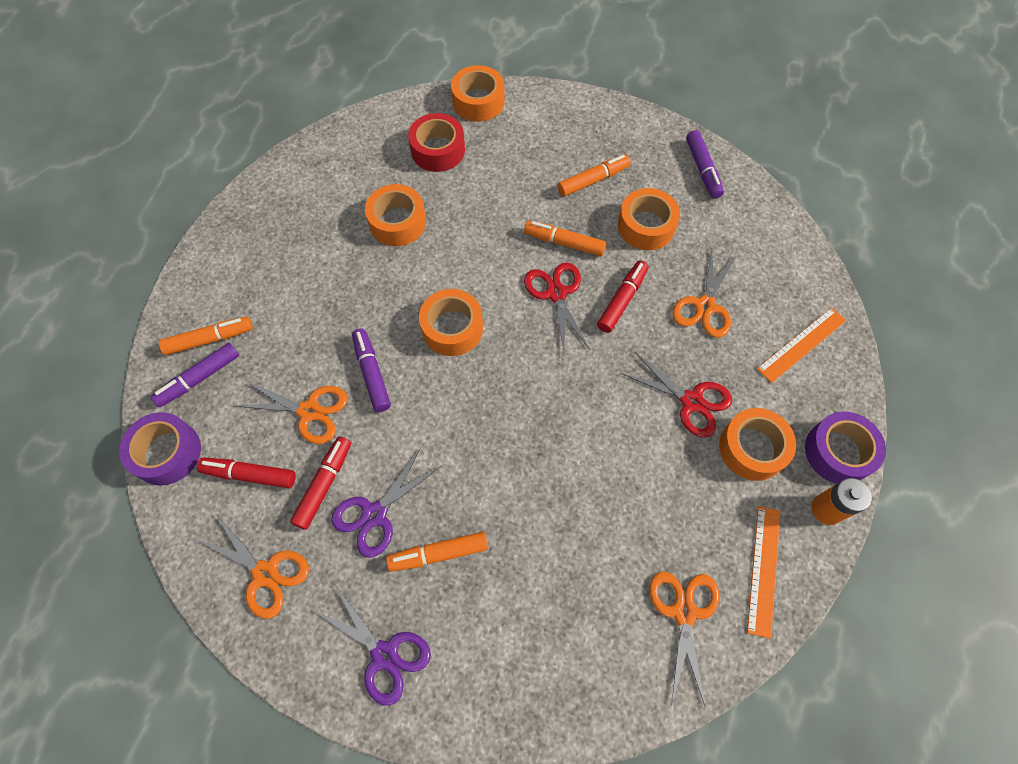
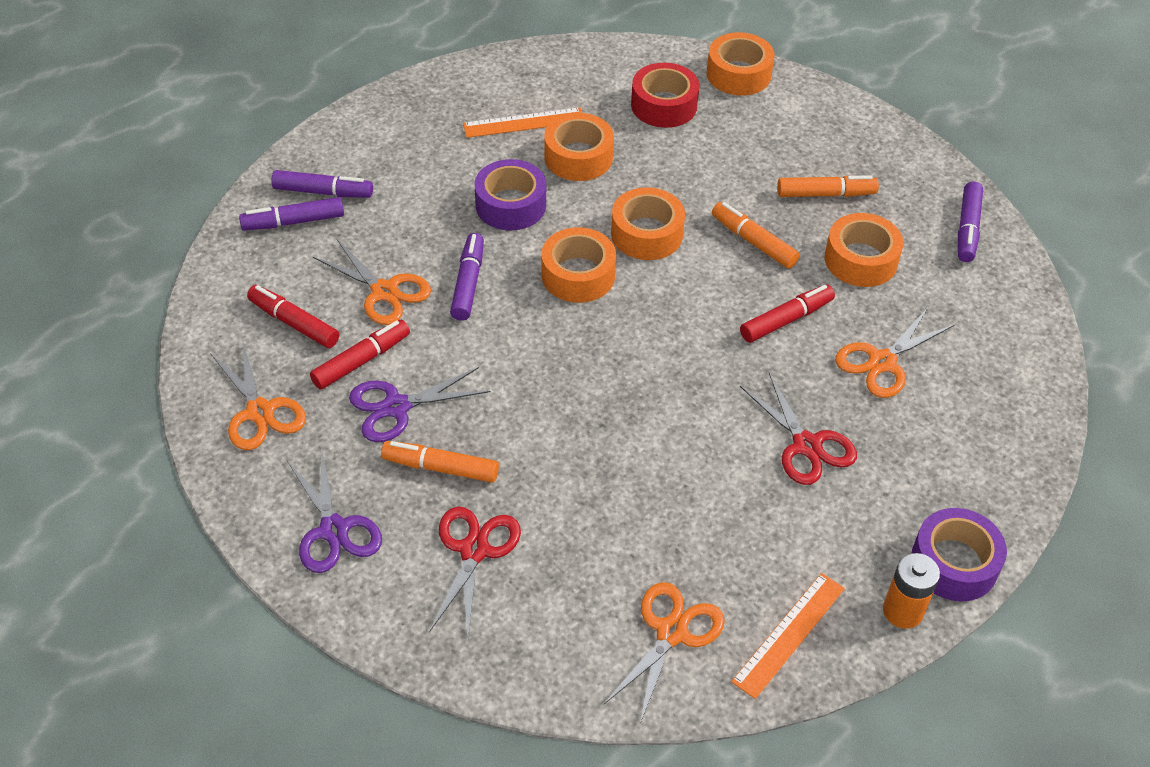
camera: 25 degrees right, 15 degrees down
(167, 453) = (226, 273): purple tape -> purple tape (510, 205)
(209, 339) = (323, 192): orange marker -> purple marker
(556, 293) = (714, 286): red scissors -> red scissors (474, 550)
(752, 448) = (850, 517): orange tape -> orange tape (646, 234)
(802, 344) = (978, 443): orange ruler -> orange ruler (524, 123)

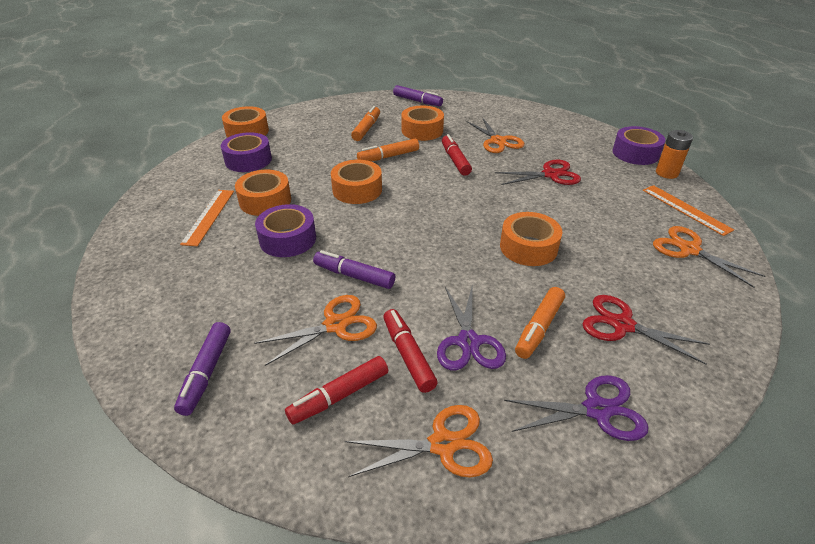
camera: 70 degrees left, 10 degrees down
(323, 192) = (185, 343): purple marker -> none
(578, 275) = (377, 224): orange tape -> orange tape (528, 247)
(664, 105) = (248, 160): red tape -> purple tape

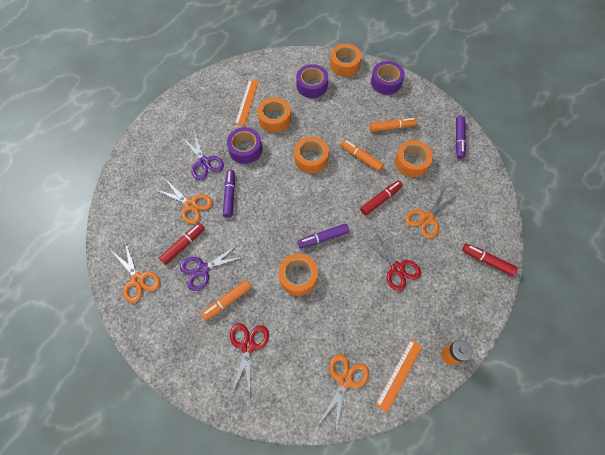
camera: 65 degrees right, 25 degrees up
(206, 373) = (143, 170): purple marker -> purple marker (323, 238)
(209, 216) = (247, 102): orange ruler -> orange ruler turned 60 degrees counterclockwise
(339, 396) = (149, 227): red marker -> red marker (487, 261)
(539, 328) = (227, 301): orange marker -> orange marker turned 45 degrees counterclockwise
(596, 410) = (180, 342): purple scissors -> purple scissors (204, 162)
(635, 153) = (471, 326): purple tape -> purple tape (386, 82)

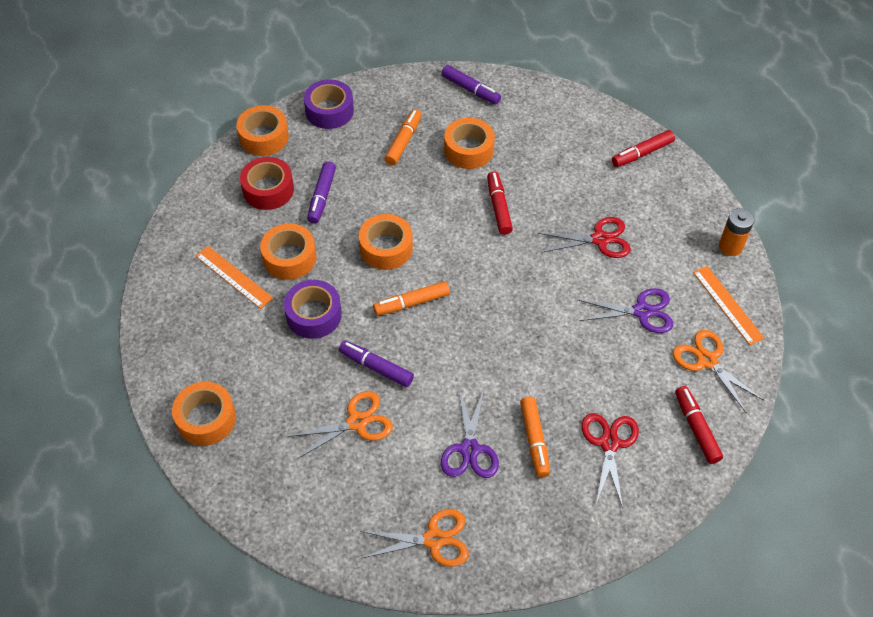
camera: 60 degrees left, 10 degrees down
(183, 245) = (416, 458): red marker -> red marker (696, 428)
(204, 162) = (297, 375): purple scissors -> purple scissors (642, 311)
(248, 346) = (609, 443): red scissors -> red scissors turned 60 degrees clockwise
(298, 277) = (548, 345): orange tape -> orange tape (206, 419)
(312, 85) = (268, 190): purple tape -> red tape
(323, 238) = (512, 292): purple marker -> purple marker (322, 197)
(361, 157) = (424, 195): orange marker -> orange marker (411, 303)
(427, 218) = (554, 176): orange scissors -> none

